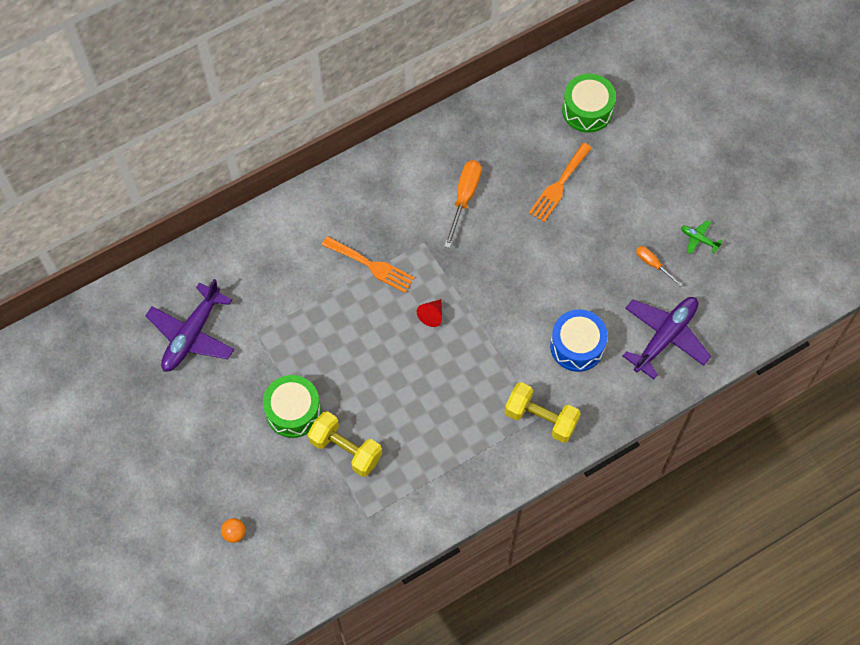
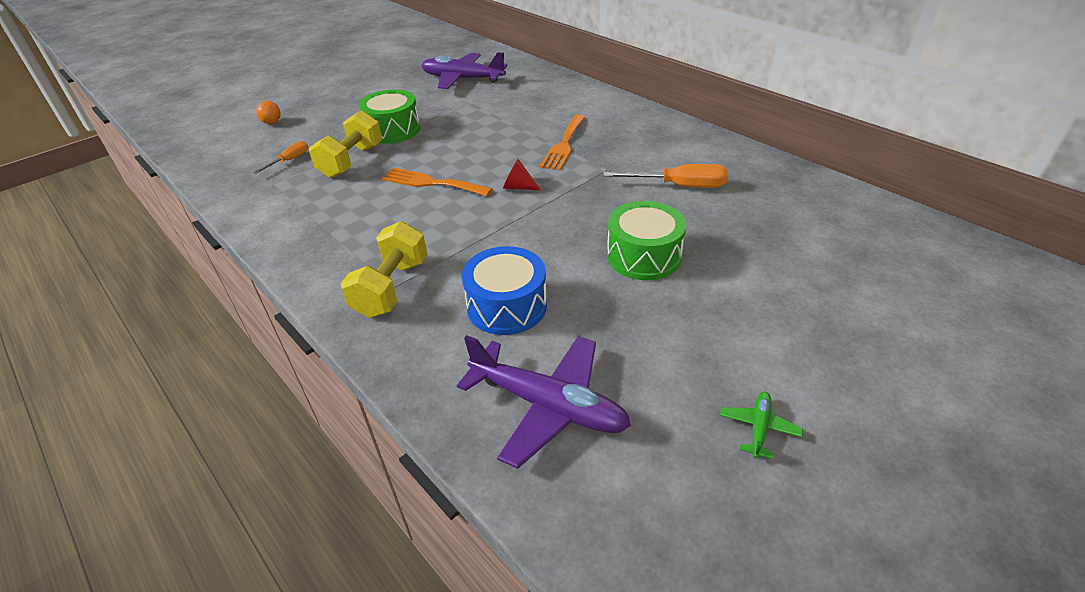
camera: 80 degrees right, 25 degrees down
(559, 185) = (748, 254): orange fork -> orange fork (431, 183)
(587, 110) = (889, 262): green drum -> green drum (643, 256)
(653, 264) = (676, 371): orange screwdriver -> orange screwdriver (289, 160)

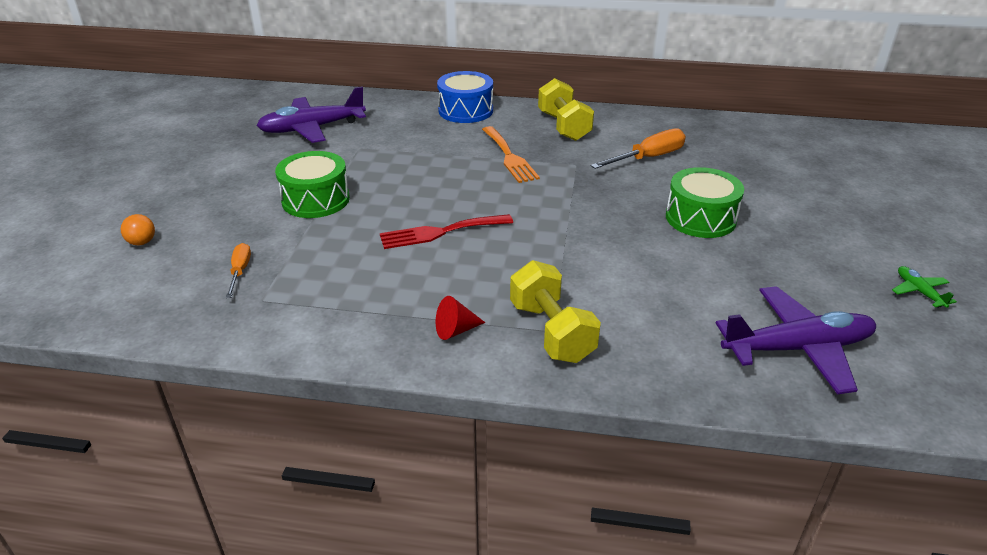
camera: 40 degrees left, 5 degrees down
(352, 161) = (320, 244): yellow dumbbell -> yellow dumbbell (564, 126)
(431, 183) = (440, 232): orange fork -> red fork
(507, 306) = (664, 298): blue drum -> blue drum (465, 111)
(518, 187) = (526, 205): red cone -> red cone (455, 330)

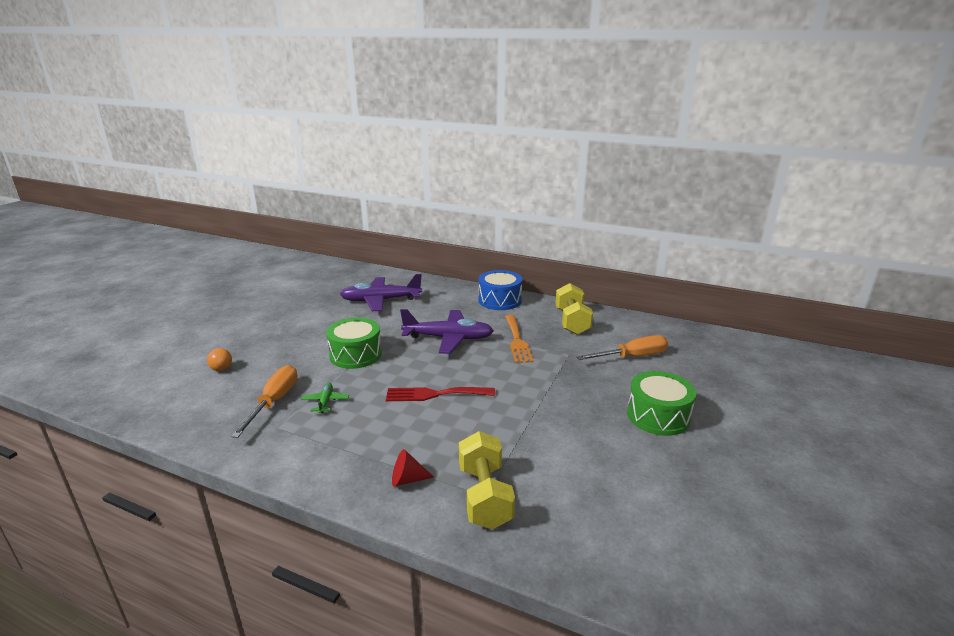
camera: 15 degrees right, 10 degrees down
(240, 271) = (274, 402): orange screwdriver -> orange screwdriver, size x1.72
(797, 348) = (704, 557): purple plane -> purple plane (449, 338)
(919, 292) = (851, 523): green plane -> green plane (325, 401)

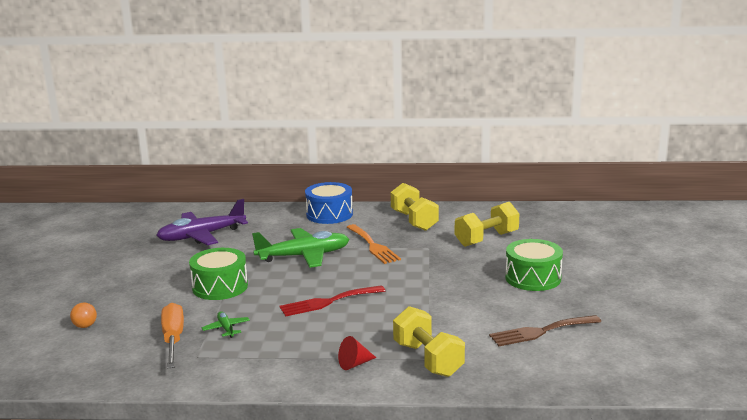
camera: 20 degrees left, 5 degrees down
(449, 338) = (304, 256): purple plane -> green plane
(631, 493) = (541, 331): none -> brown fork
(632, 357) = (486, 239): orange screwdriver -> yellow dumbbell

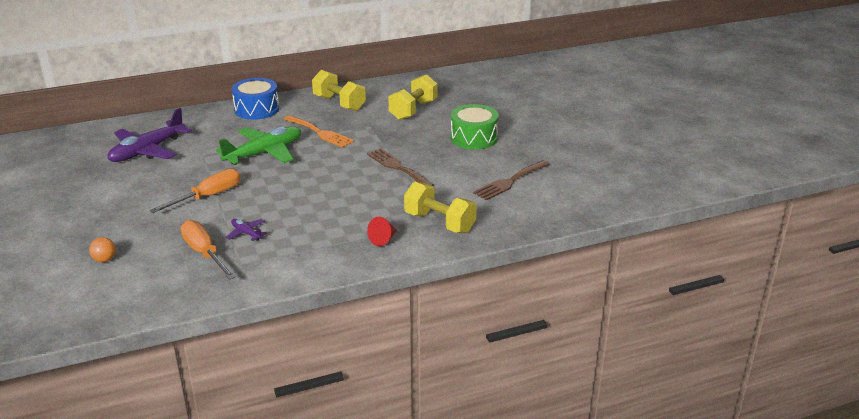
camera: 25 degrees left, 10 degrees up
(220, 287) = (208, 196): green drum -> orange screwdriver
(226, 328) = (246, 233): green plane -> purple plane
(328, 302) = (319, 191): red fork -> none
(426, 293) = (398, 167): none -> brown fork

